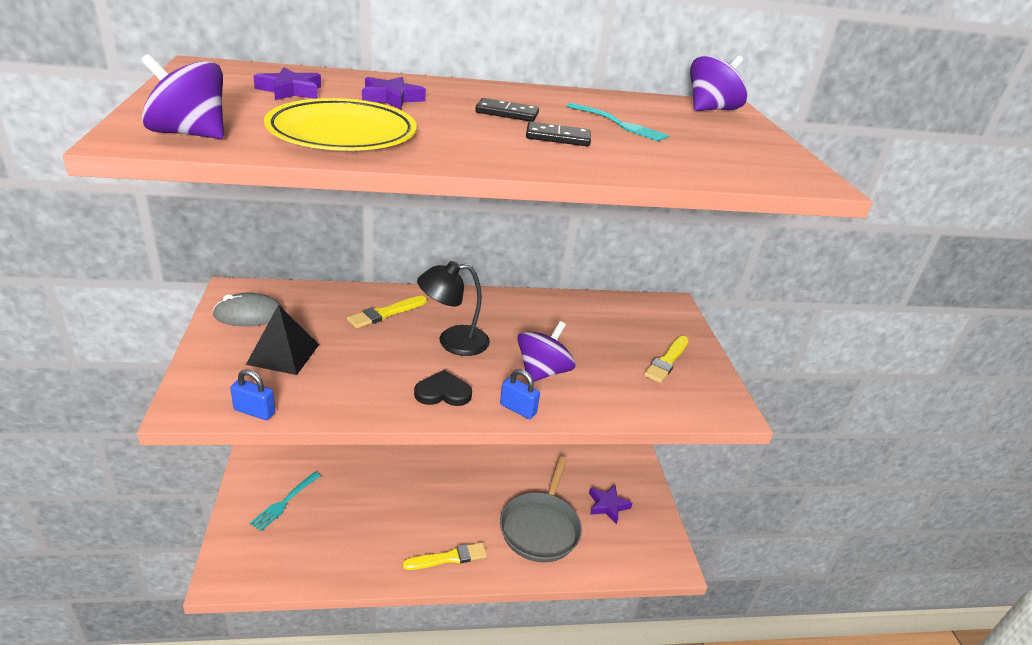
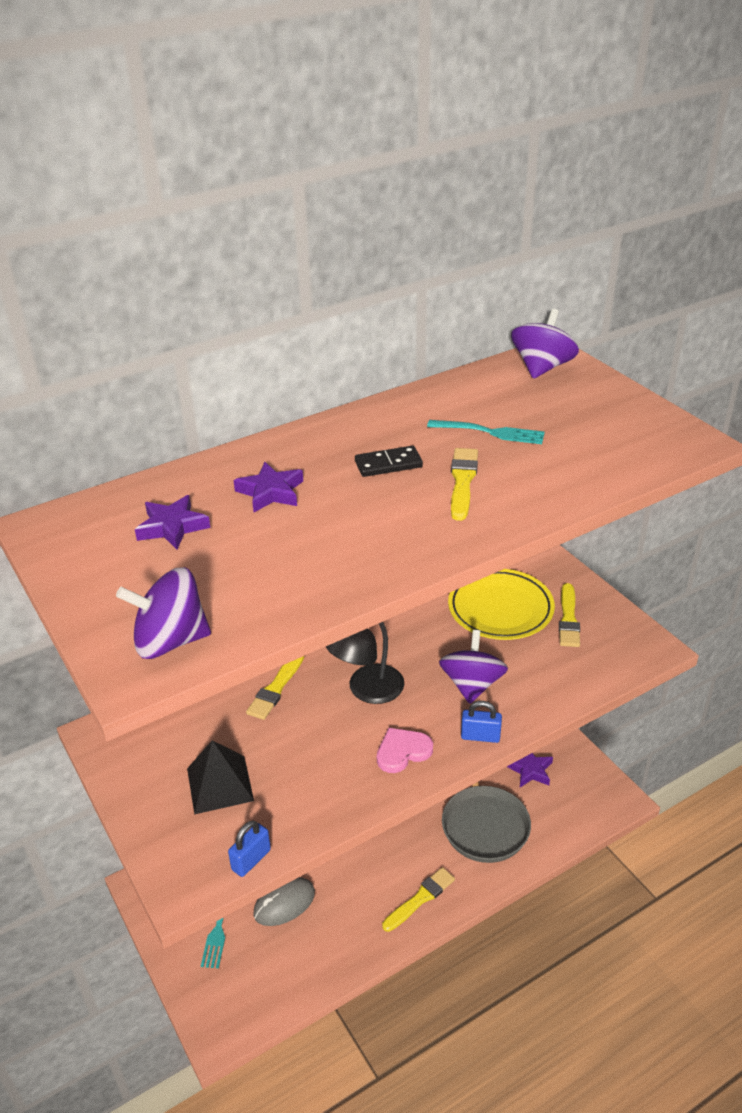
camera: 20 degrees left, 5 degrees up
(249, 314) = (142, 755): grey mouse -> grey mouse (284, 903)
(254, 411) = (251, 860): blue padlock -> blue padlock turned 45 degrees counterclockwise
(342, 134) = (292, 571): yellow plate -> yellow plate (500, 609)
(443, 392) = (402, 751): black heart -> pink heart
(557, 138) = (462, 482): black domino -> yellow brush

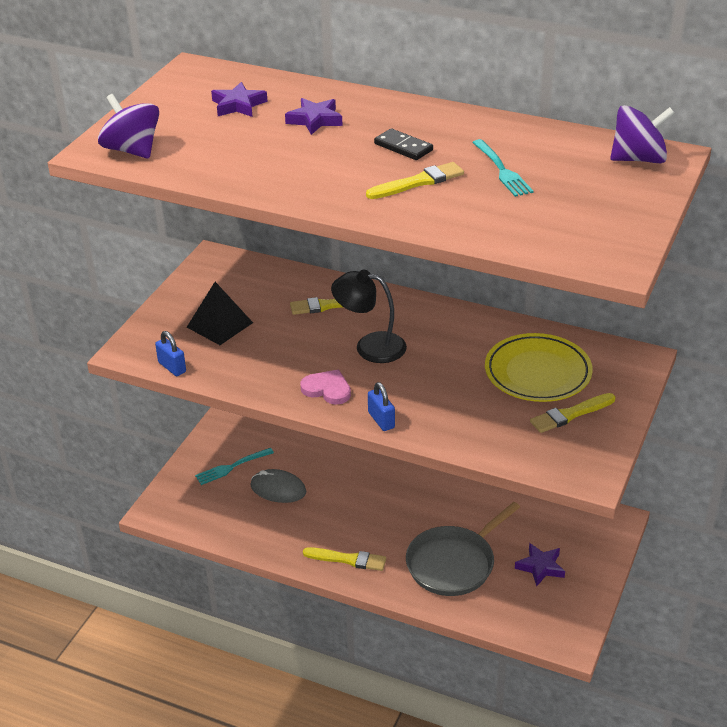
camera: 55 degrees right, 0 degrees up
(251, 860) = (172, 367): blue padlock -> blue padlock turned 45 degrees clockwise
(472, 684) = (432, 394): purple spinning top -> none

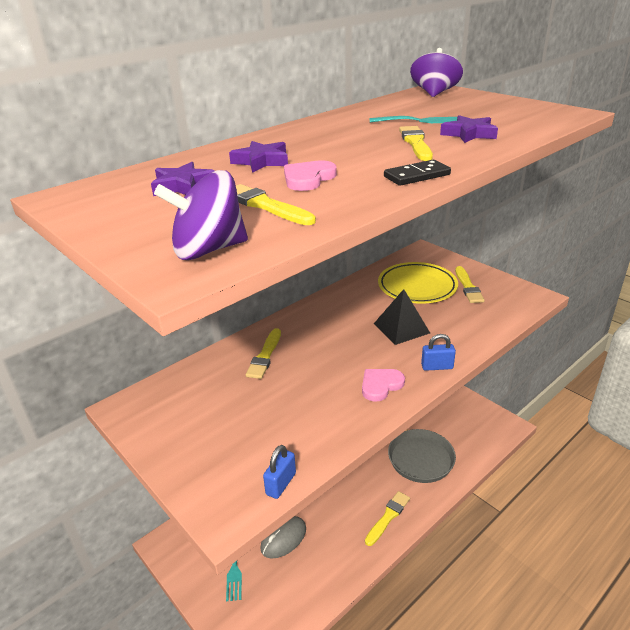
camera: 65 degrees left, 5 degrees down
(172, 367) = (281, 484): blue padlock -> blue padlock turned 45 degrees counterclockwise
(217, 149) = (266, 205): none -> yellow brush
(220, 325) = (237, 430): black pyramid -> black pyramid (401, 328)
(284, 151) = (308, 179): none -> pink heart
(370, 346) = (337, 348): black lamp -> none
(403, 147) = (350, 140): black domino -> black domino (416, 176)
(540, 567) = (439, 416): purple star -> purple star (469, 134)

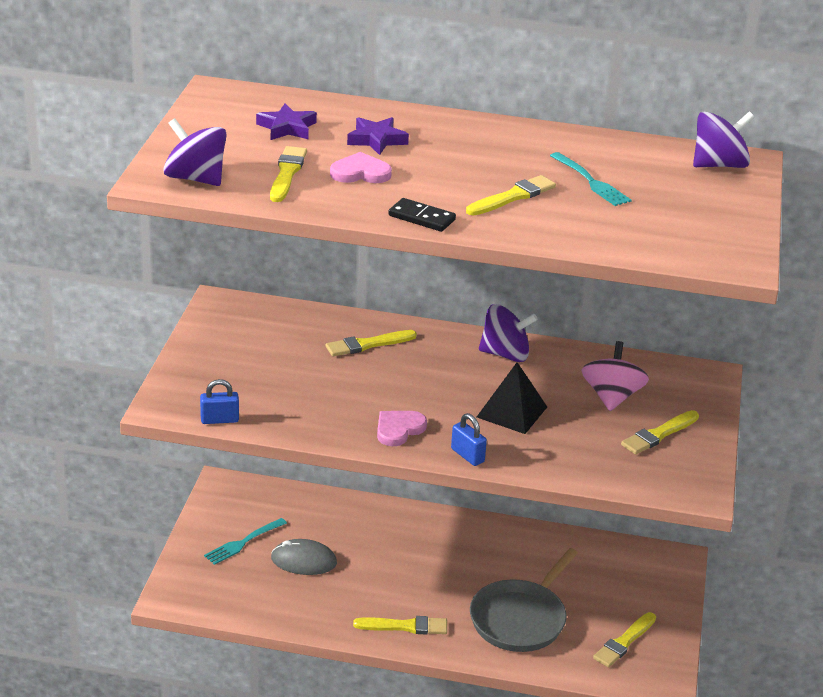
camera: 50 degrees right, 0 degrees up
(336, 305) = (505, 354): none -> purple spinning top
(381, 385) = (399, 429): pink heart -> pink heart turned 60 degrees counterclockwise
(417, 287) = (611, 397): yellow plate -> pink spinning top
(465, 423) = (624, 642): none -> yellow brush
(469, 134) = (576, 218): purple star -> none

